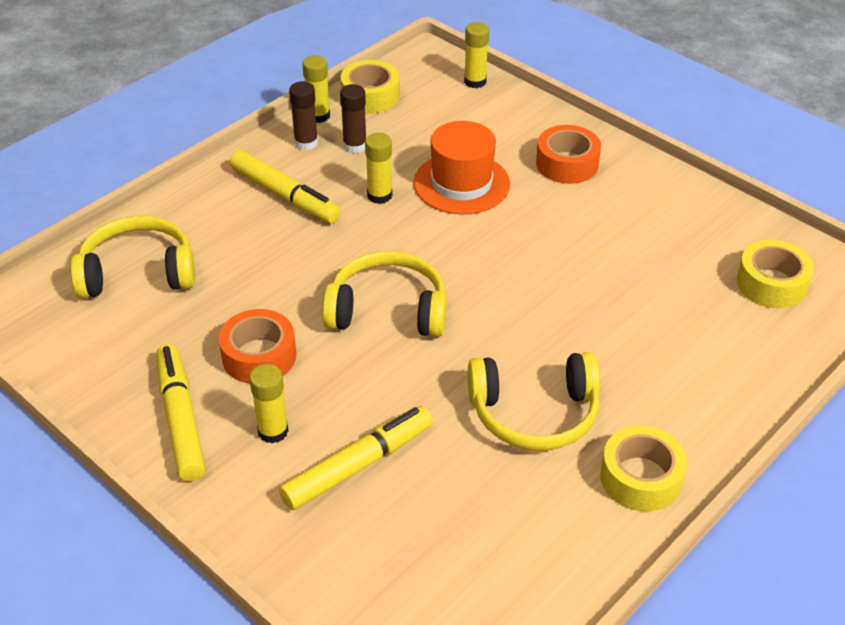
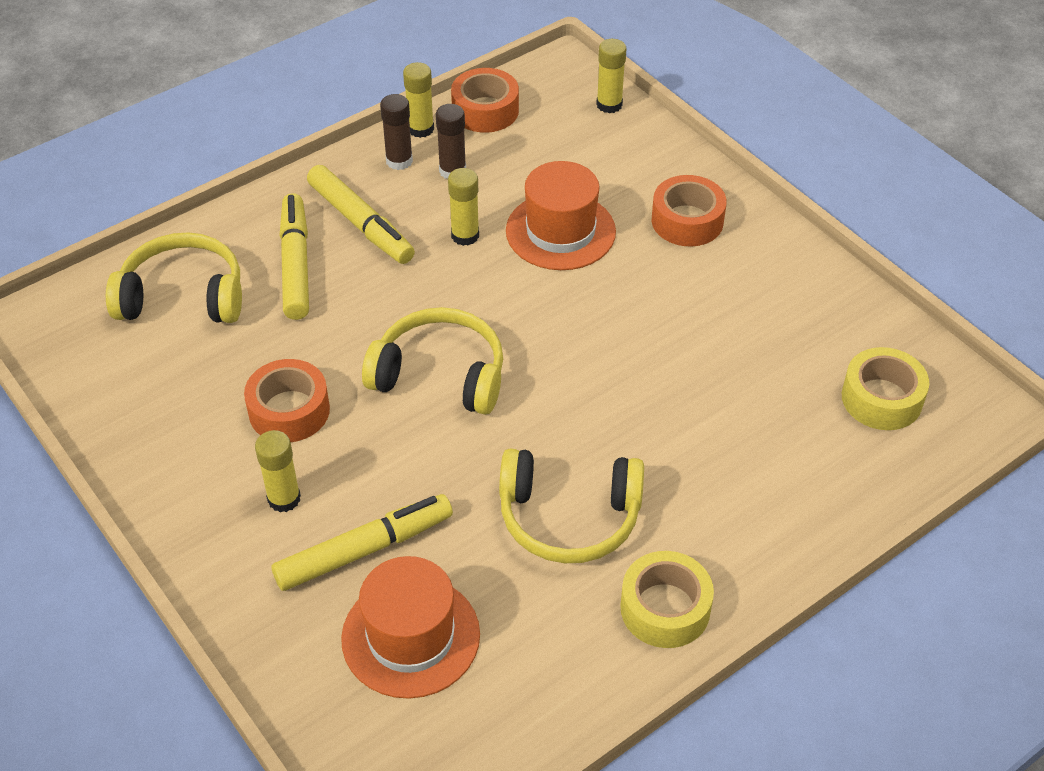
camera: 10 degrees right, 5 degrees up
(181, 419) = (191, 471): yellow marker -> yellow marker (295, 264)
(370, 96) = (485, 110): yellow tape -> orange tape
(420, 534) = (410, 636): none -> orange hat

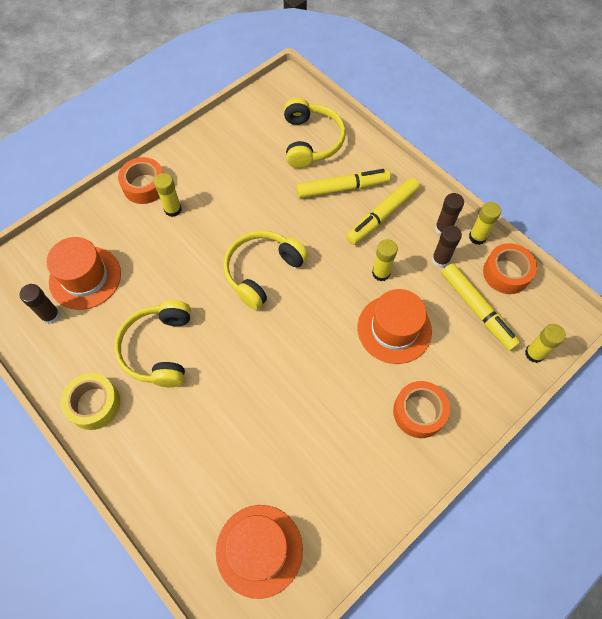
camera: 85 degrees right, 15 degrees up
(289, 410) = (232, 202): orange tape -> orange tape (144, 186)
(364, 550) = (139, 250): yellow marker -> yellow marker (477, 309)
(440, 375) = (262, 272): yellow headphones -> yellow headphones turned 150 degrees counterclockwise
(485, 690) = (50, 315): none -> brown glue stick
(881, 398) = (259, 550): yellow tape -> orange hat

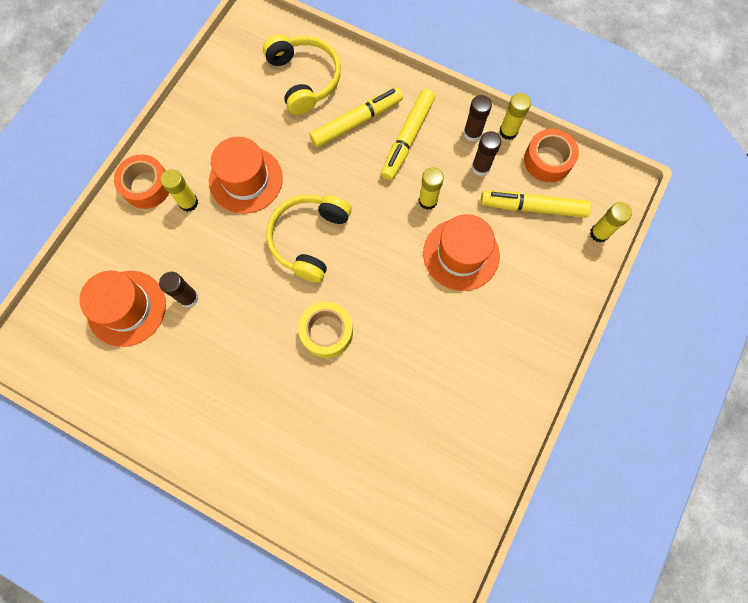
camera: 20 degrees left, 10 degrees up
(50, 315) = (108, 361): brown glue stick -> brown glue stick (188, 297)
(94, 404) = (194, 435): yellow tape -> yellow tape (327, 332)
(159, 349) = (237, 356): yellow headphones -> none
(259, 550) = (413, 513): orange hat -> orange hat (246, 180)
(419, 412) = (512, 328): orange tape -> none
(477, 309) = (532, 207): yellow marker -> yellow marker turned 150 degrees clockwise

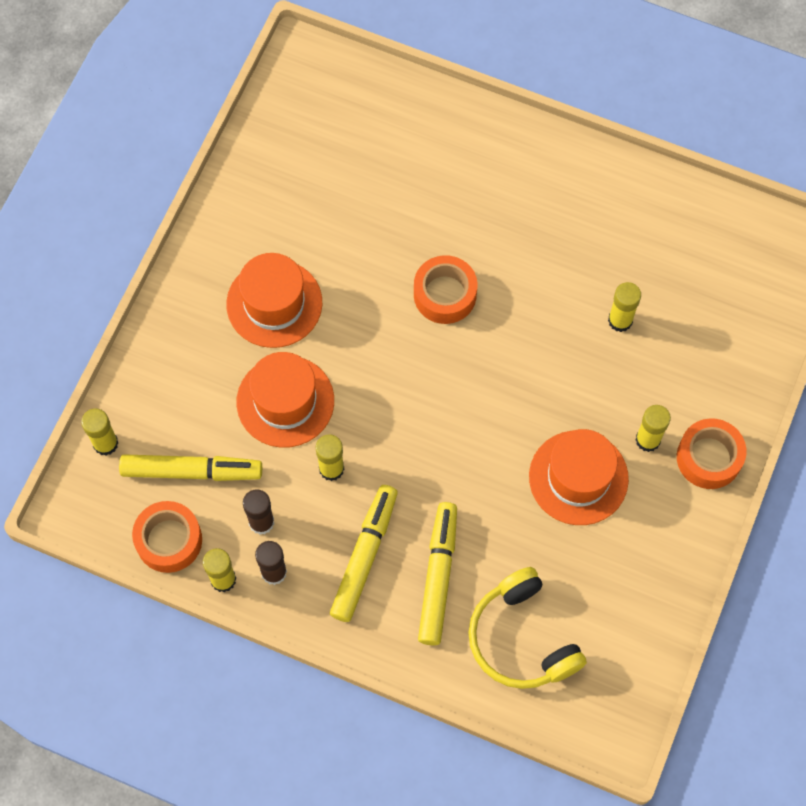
camera: 175 degrees right, 5 degrees down
(126, 308) = (692, 302): orange hat -> orange hat (274, 303)
(188, 297) = (620, 320): brown glue stick -> yellow glue stick
(309, 239) = (481, 404): yellow headphones -> none
(327, 332) = (445, 294): yellow tape -> orange tape
(356, 122) = (438, 576): yellow marker -> yellow marker turned 135 degrees clockwise

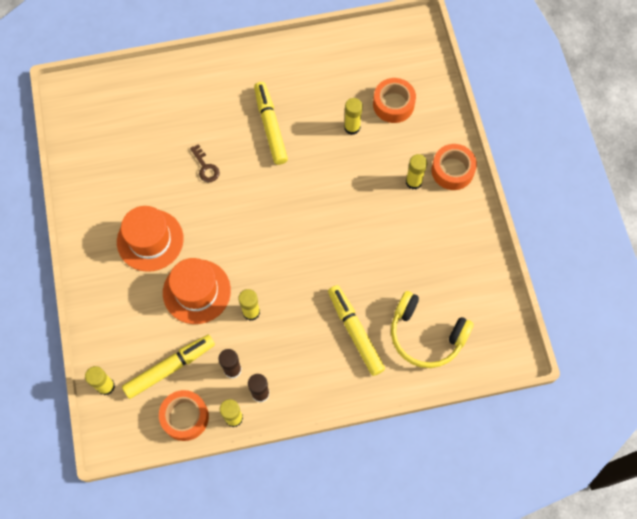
camera: 35 degrees left, 0 degrees up
(364, 556) = (306, 348): yellow marker -> yellow marker (270, 126)
(402, 256) = (205, 167): none -> brown key
(445, 294) = (245, 173): orange tape -> orange tape (393, 104)
(578, 477) = (392, 226): orange hat -> none

